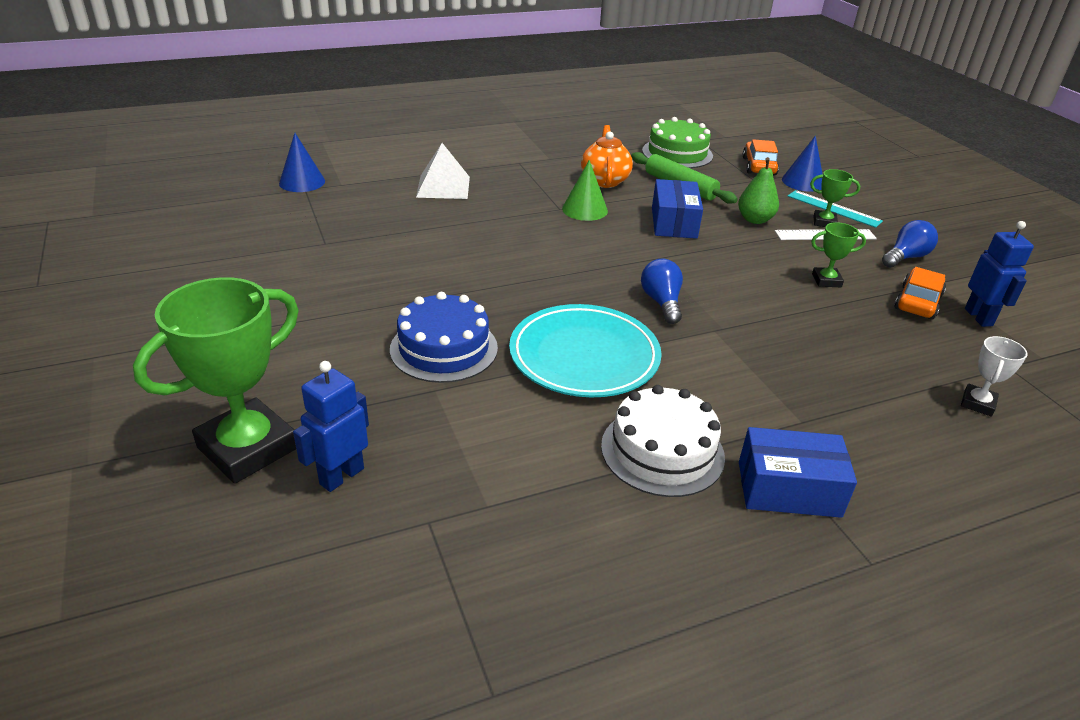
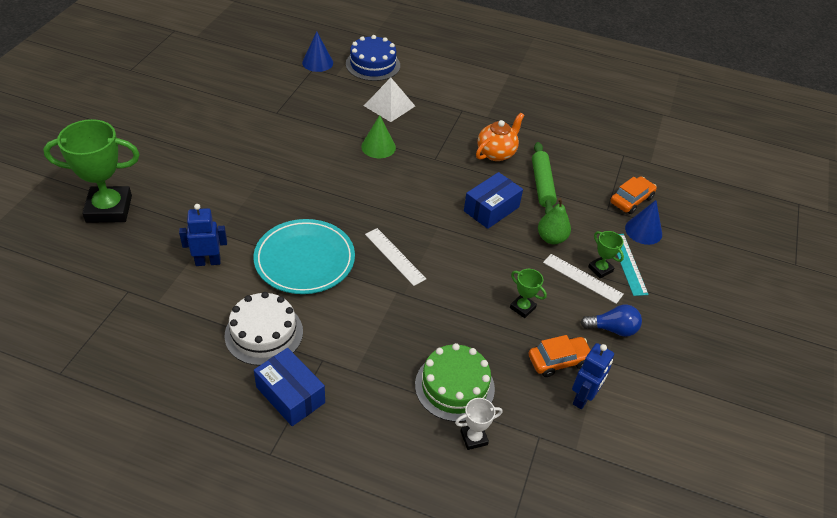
camera: 40 degrees right, 10 degrees up
(341, 476) = (124, 247): blue robot -> blue robot (208, 261)
(444, 348) = (246, 211): blue cake -> blue cake (373, 64)
(584, 209) = (449, 168): green cone -> green cone (378, 147)
(661, 302) = (395, 256): blue light bulb -> white ruler
(677, 153) = (585, 157): green cake -> green cake (454, 386)

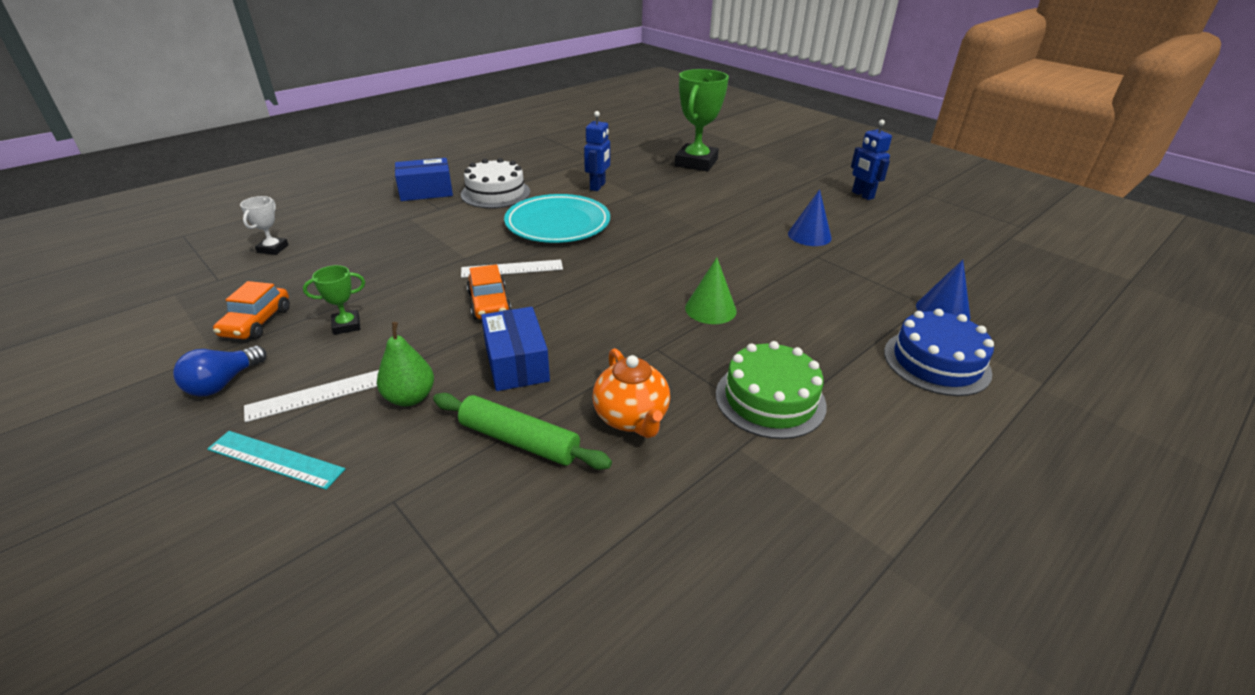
camera: 120 degrees right, 10 degrees down
(389, 106) = (808, 345): white pyramid -> none
(454, 386) = (328, 255): green cake -> green cake (770, 399)
(583, 398) = (200, 320): blue robot -> blue robot (862, 195)
(600, 269) = (307, 421): green trophy -> none
(631, 200) = (376, 555): orange car -> orange car (489, 304)
(643, 231) = (300, 525): blue cone -> blue cone (809, 235)

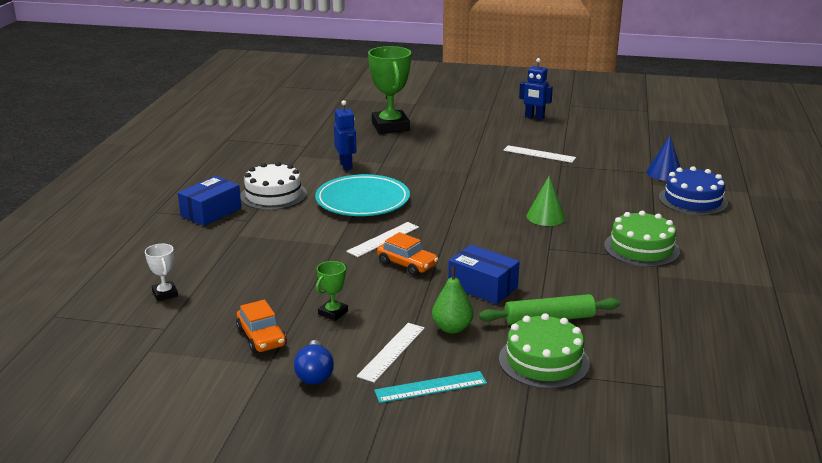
camera: 35 degrees left, 10 degrees down
(425, 496) = (544, 361): none -> green cake
(631, 418) = (588, 285): orange teapot -> none
(809, 235) = (539, 154): blue cone -> white ruler

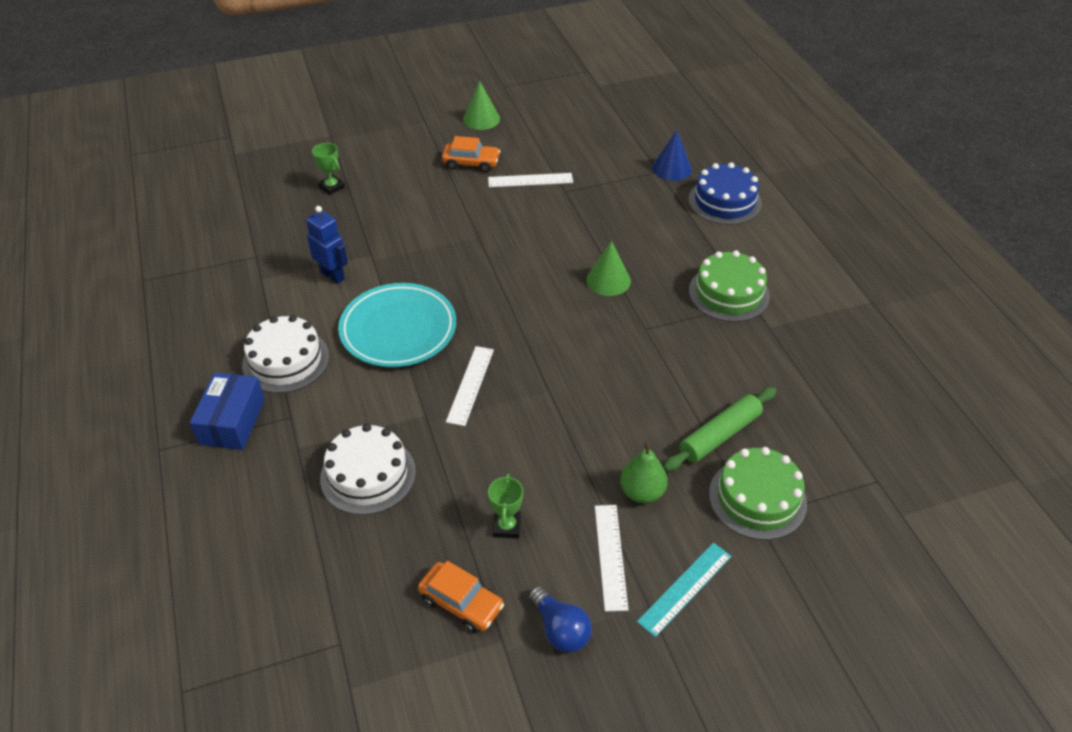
camera: 30 degrees left, 20 degrees up
(165, 294) = (292, 587): white trophy -> none
(267, 260) = (368, 475): none -> white cake
(390, 126) = (331, 187): green trophy -> green trophy, size x0.46
(407, 264) = (525, 414): orange car -> orange car (471, 163)
(482, 287) = (625, 416): blue box -> none
(534, 117) = (481, 119): blue robot -> green cone

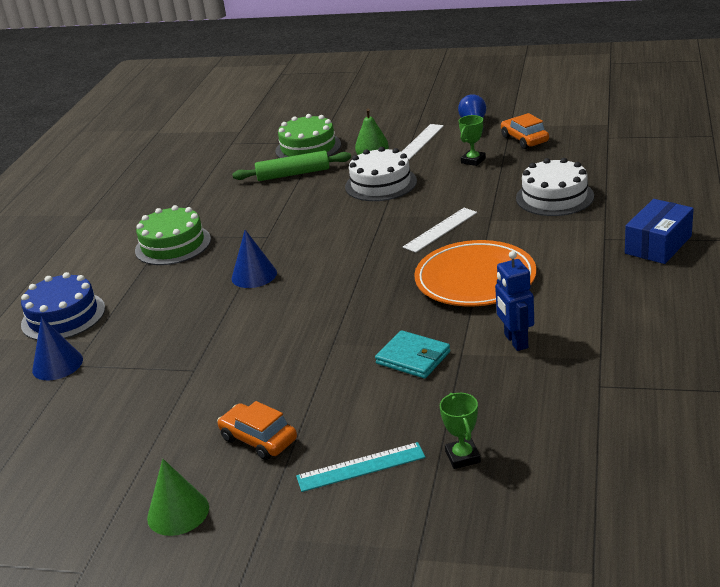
camera: 145 degrees left, 15 degrees down
(286, 360) = (595, 277): white cake -> white cake (381, 184)
(398, 329) = (475, 279): turquoise plate -> orange plate
(406, 241) = (413, 358): none -> turquoise wallet
(530, 180) = (215, 394): white ruler -> none
(608, 280) = (254, 275): green cone -> blue cone
(685, 588) = (391, 126): turquoise ruler -> turquoise ruler (361, 467)

